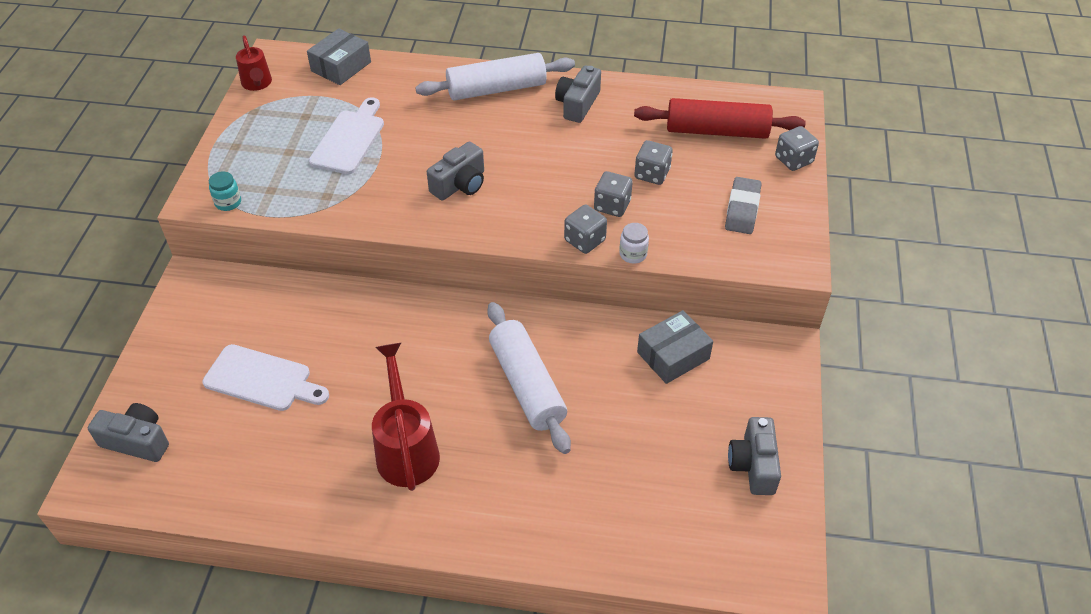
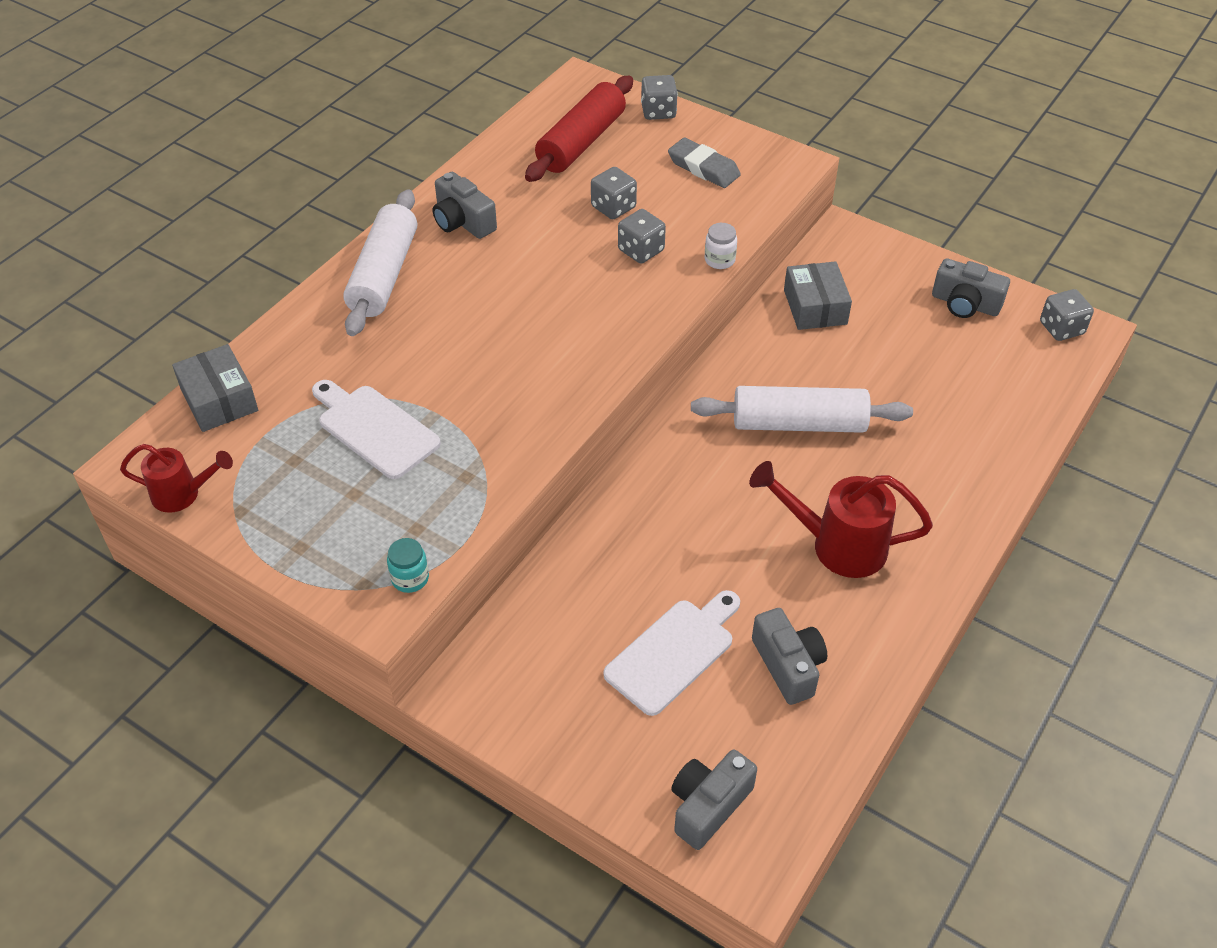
camera: 65 degrees left, 0 degrees up
(460, 184) = (528, 354): grey camera -> grey camera (788, 665)
(585, 240) = (679, 286): grey dice -> grey dice (1061, 328)

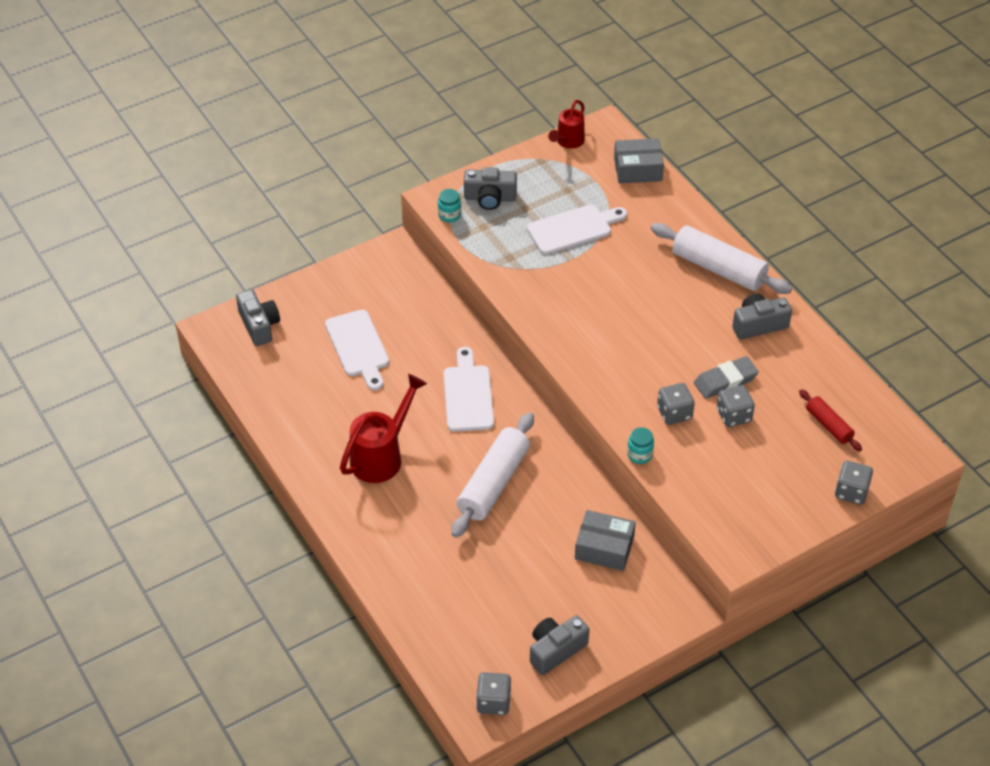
camera: 115 degrees right, 0 degrees up
(581, 142) = (828, 425): red rolling pin -> red rolling pin, size x0.54
(681, 497) = (468, 395): none -> white cutting board
(703, 168) = (758, 491): grey eraser -> grey eraser (725, 381)
(719, 260) = (639, 455): white jar -> turquoise jar
(788, 665) = (315, 394): grey camera -> grey camera (490, 198)

